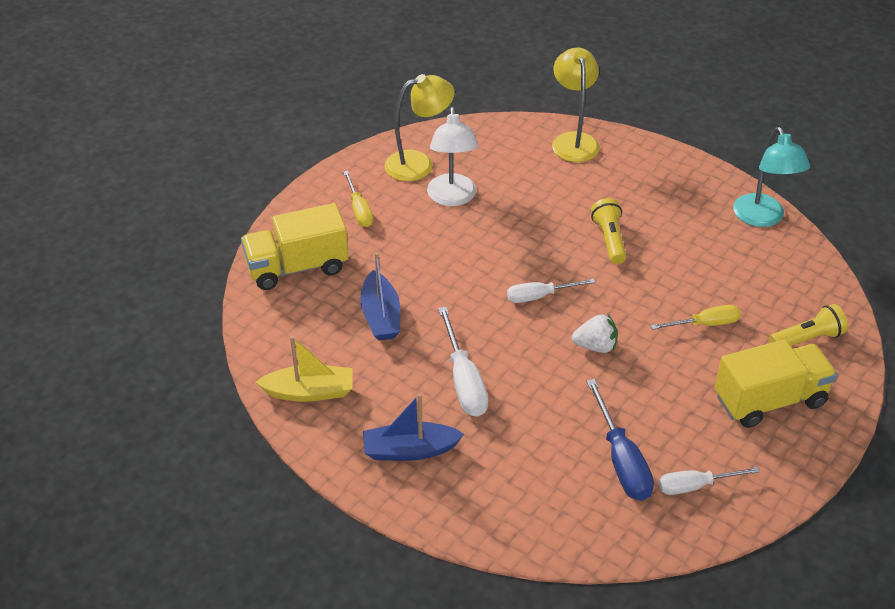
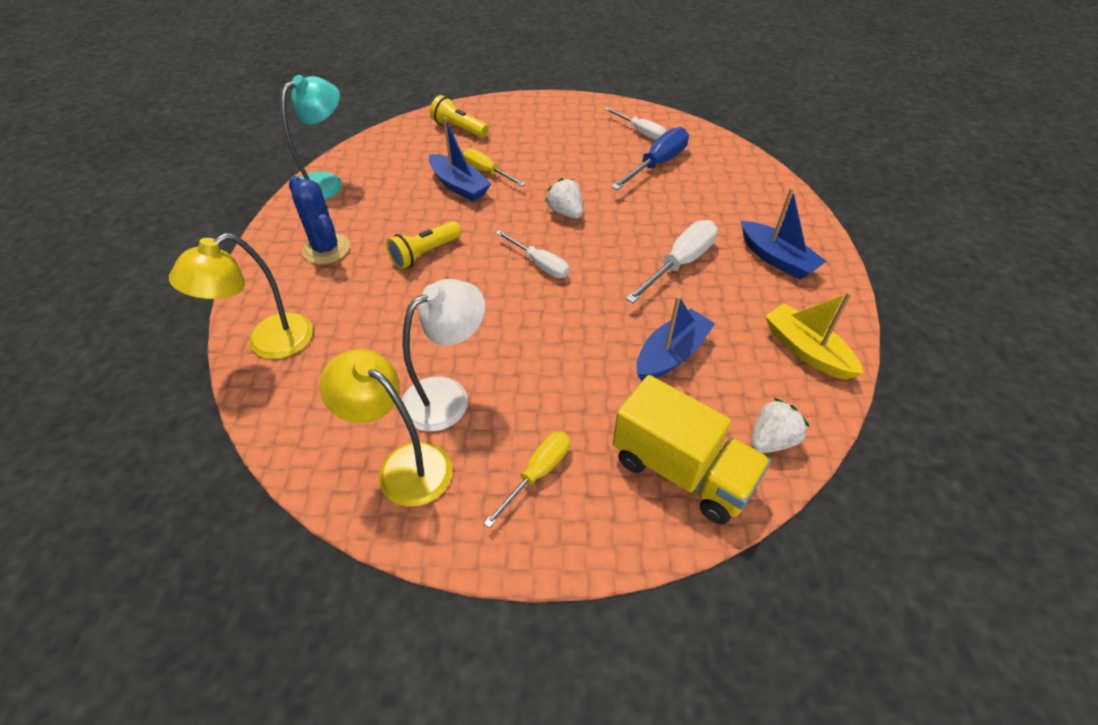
camera: 125 degrees left, 5 degrees up
(271, 320) = (771, 440): none -> white strawberry
(660, 192) = (326, 249): none -> blue cactus
(694, 296) = (459, 186): none -> blue boat
(769, 400) = (535, 127): yellow truck -> none

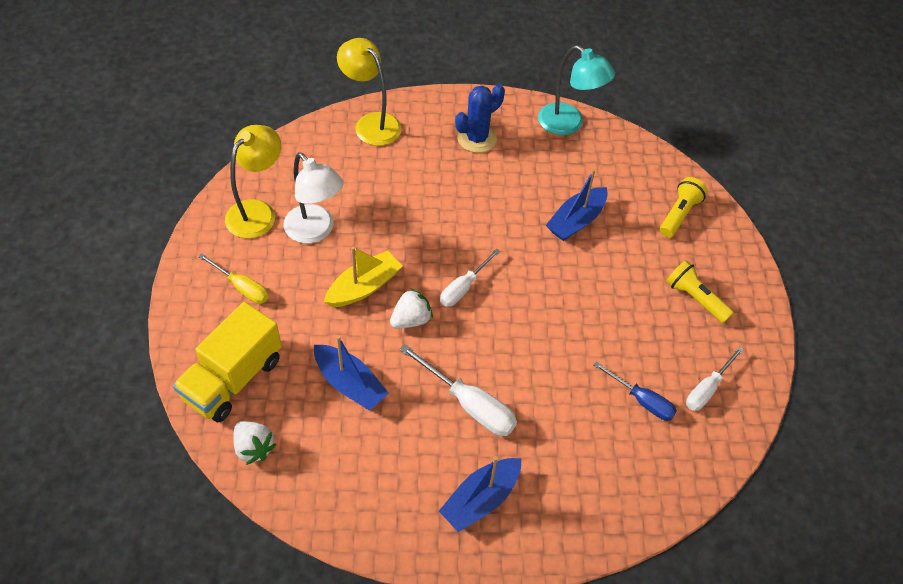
camera: 85 degrees right, 5 degrees up
(425, 253) = (474, 204): yellow flashlight -> yellow flashlight (695, 298)
(487, 172) = (603, 242): yellow screwdriver -> none
(565, 212) = (542, 309): white strawberry -> white strawberry (411, 320)
(657, 164) = (641, 400): blue screwdriver -> blue screwdriver, size x0.67
(806, 350) = (350, 499): yellow boat -> yellow boat (364, 287)

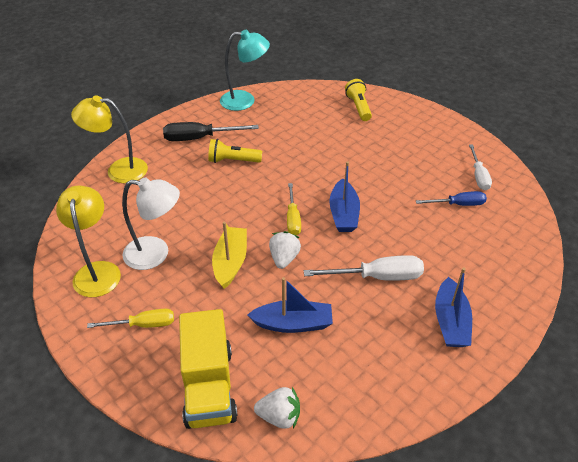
camera: 40 degrees left, 10 degrees down
(463, 287) = (293, 218): white screwdriver -> yellow screwdriver
(477, 138) = (200, 138): blue cactus -> black screwdriver
(576, 221) = (311, 143): blue boat -> blue boat (343, 214)
(695, 298) = (417, 139): yellow flashlight -> yellow flashlight (233, 160)

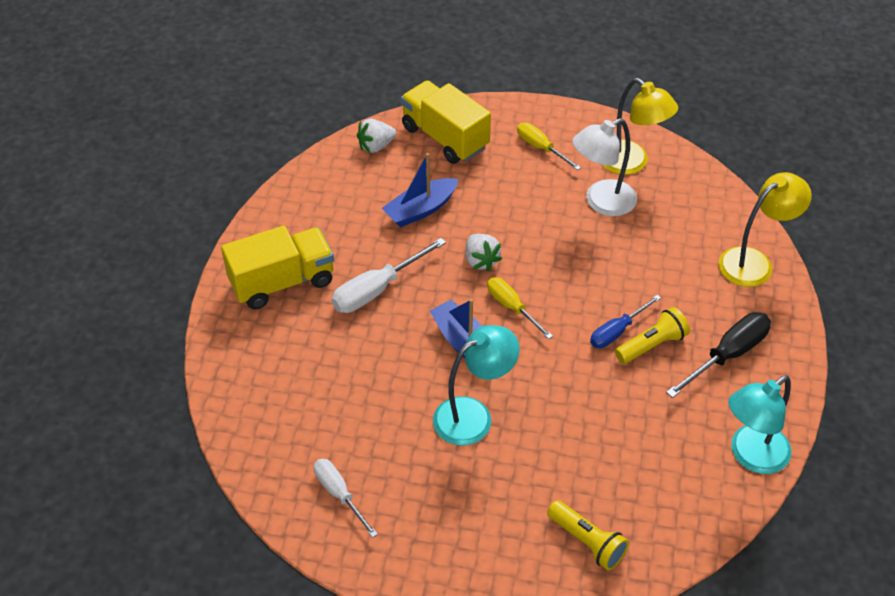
camera: 145 degrees right, 5 degrees up
(143, 324) = (541, 148): yellow screwdriver -> yellow screwdriver turned 90 degrees clockwise
(230, 262) = (526, 231): yellow boat -> none
(371, 176) = (473, 415): none -> turquoise lamp
(450, 321) = (282, 282): blue boat -> yellow truck
(458, 204) = (342, 429): blue screwdriver -> blue screwdriver (617, 331)

